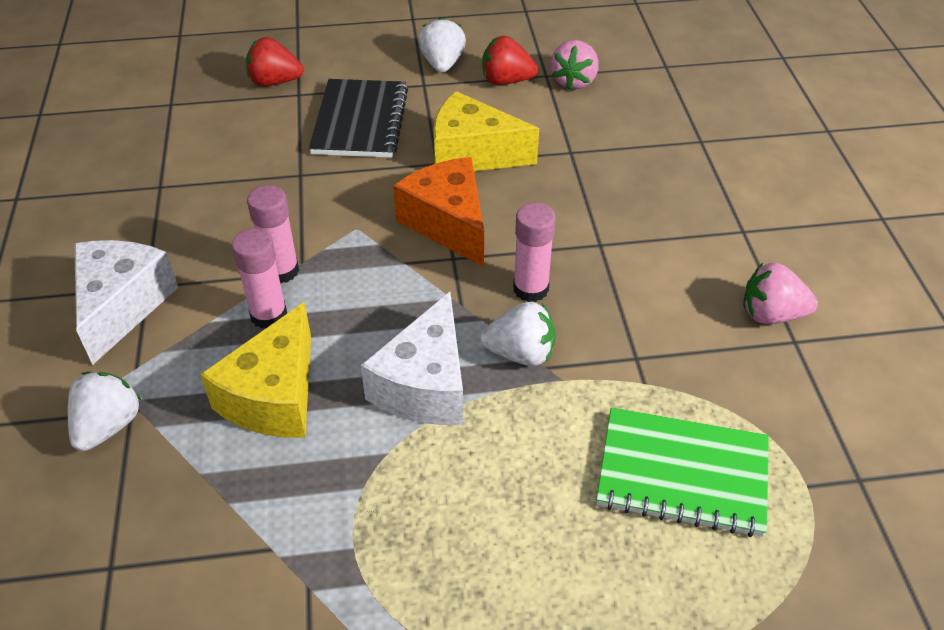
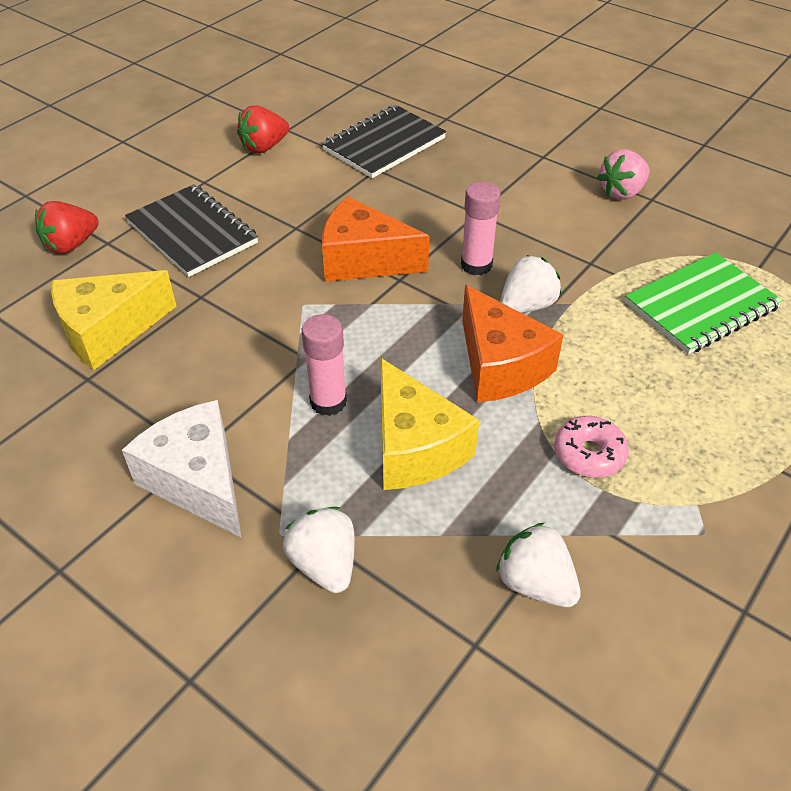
camera: 45 degrees left, 0 degrees up
(281, 271) = (291, 367): pink glue stick -> none
(385, 511) = (589, 454): none -> pink donut
(425, 385) = (500, 365): white cheese -> orange cheese
(442, 64) = (198, 160): white strawberry -> white strawberry (535, 583)
(472, 154) = (313, 207): yellow cheese -> yellow cheese (109, 331)
(574, 81) = (313, 123): pink strawberry -> none
(608, 133) = (384, 144): none -> black notebook

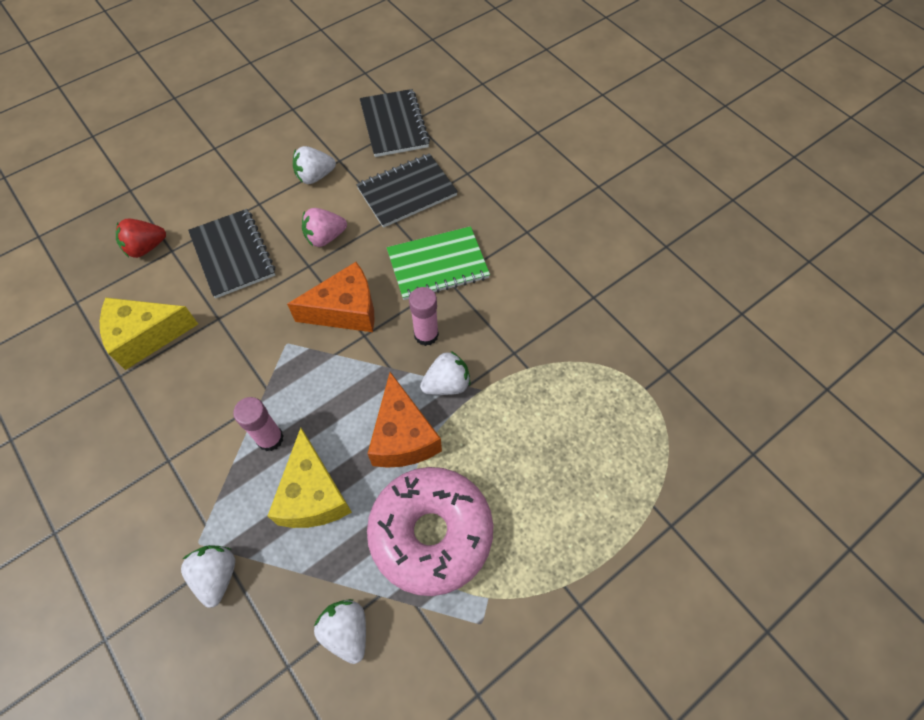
camera: 15 degrees right, 15 degrees up
(198, 481) = (161, 484): white cheese -> none
(264, 147) = (315, 176): red strawberry -> white strawberry
(338, 91) = (394, 125): none -> black notebook
(364, 260) = (345, 310): orange cheese -> orange cheese turned 135 degrees clockwise
(589, 454) = (431, 533): pink donut -> pink donut, size x2.30
(622, 192) = (572, 284): pink strawberry -> pink strawberry (325, 237)
(701, 306) = (580, 417): green notebook -> green notebook (438, 265)

